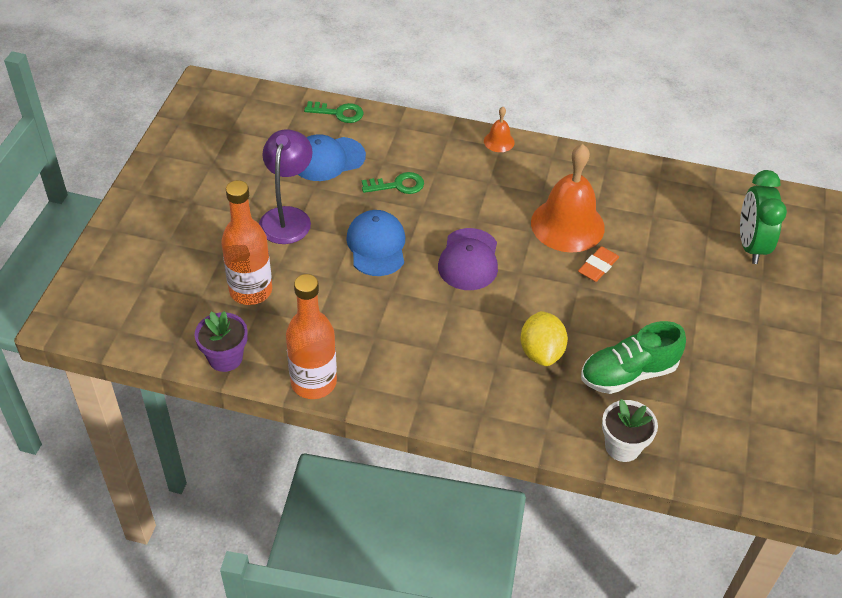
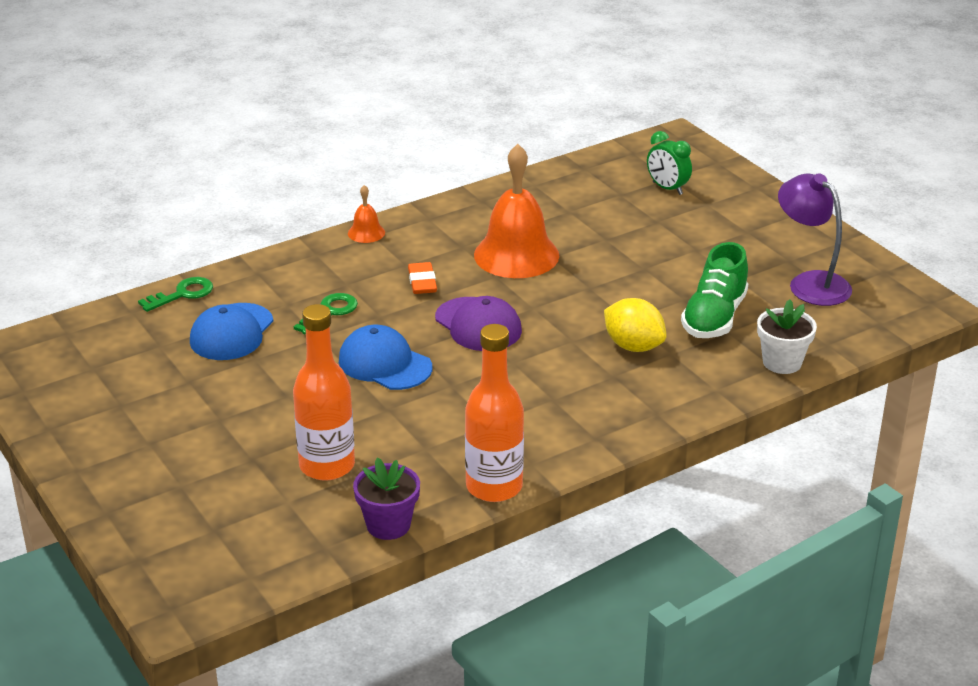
camera: 45 degrees left, 15 degrees down
(287, 217) = (268, 394): purple lamp -> purple lamp (810, 283)
(598, 266) = (584, 267): orange eraser -> orange eraser (422, 282)
(750, 245) = (667, 188): green clock -> green clock, size x0.67

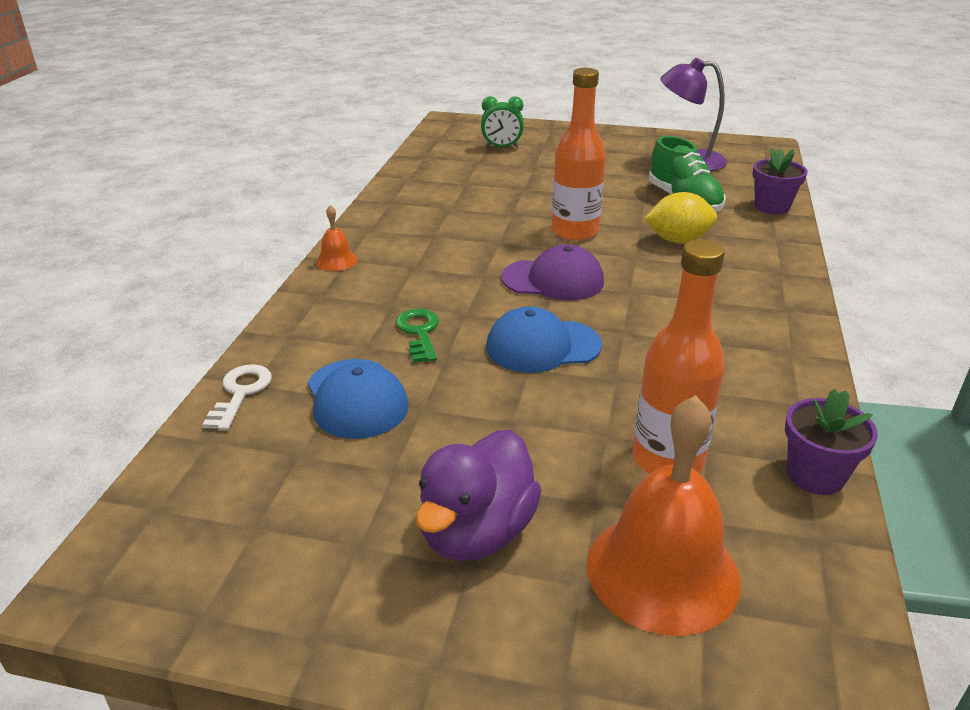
camera: 45 degrees left, 0 degrees up
(176, 433) = (477, 532): none -> purple duck
(182, 294) = (241, 393): green key -> white key
(422, 282) = (451, 272): orange eraser -> none
(494, 487) = (809, 387): orange bottle -> orange bottle (575, 231)
(516, 255) = (485, 223): orange bell -> orange bell (663, 571)
(782, 362) = (771, 207): white flower pot -> purple flower pot

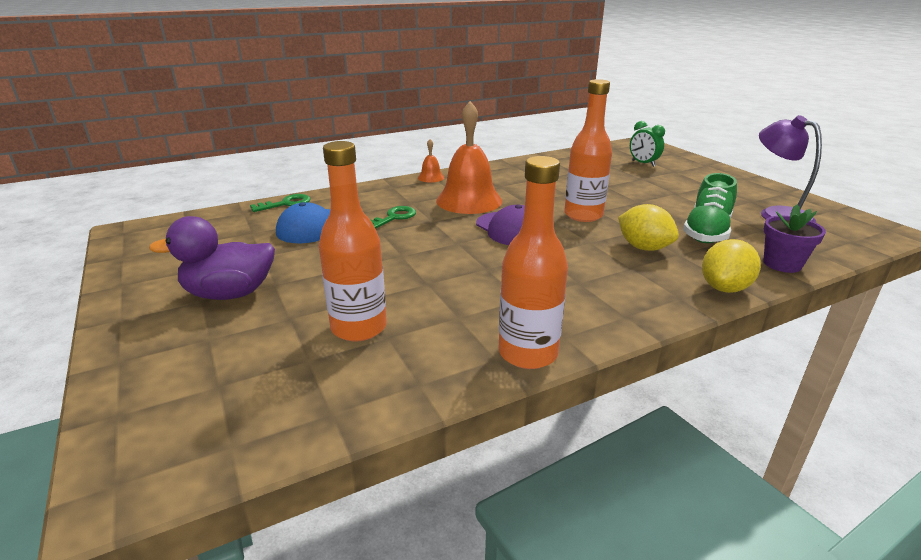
camera: 50 degrees right, 5 degrees down
(241, 393) = (286, 204): white key -> green key
(542, 346) = (430, 251): blue cap -> none
(663, 571) = (242, 361): orange bell -> orange bell (469, 200)
(784, 247) = (724, 288): none -> yellow lemon
(804, 383) = (528, 353): none -> orange bottle
(815, 475) = (408, 391): purple flower pot -> none

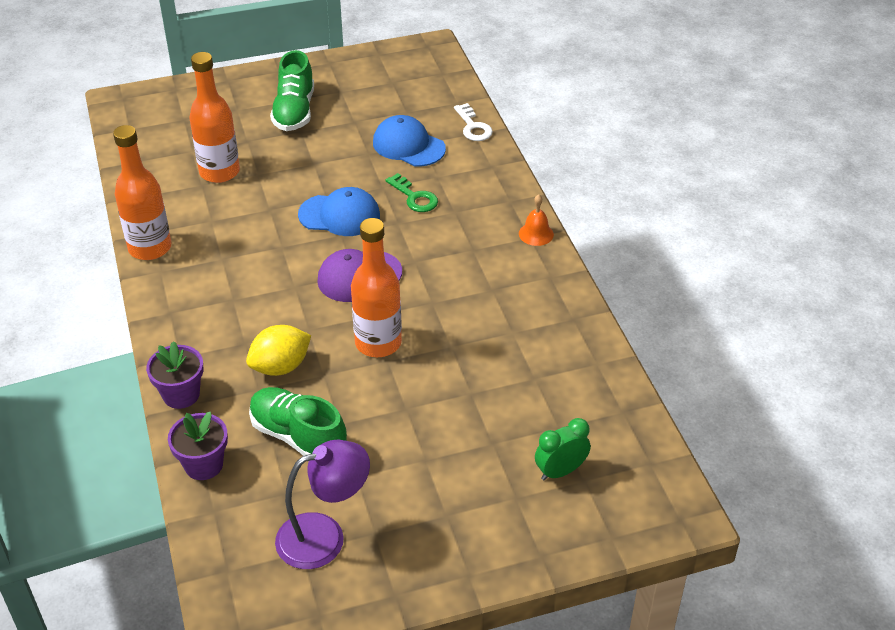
camera: 100 degrees right, 15 degrees up
(230, 294) = (294, 112): purple duck -> green shoe
(286, 204) = (473, 127): green key -> white key
(428, 246) = (339, 215): none -> blue cap
(469, 200) = (449, 257): orange bell -> none
(724, 288) = (181, 395): yellow lemon -> purple flower pot

